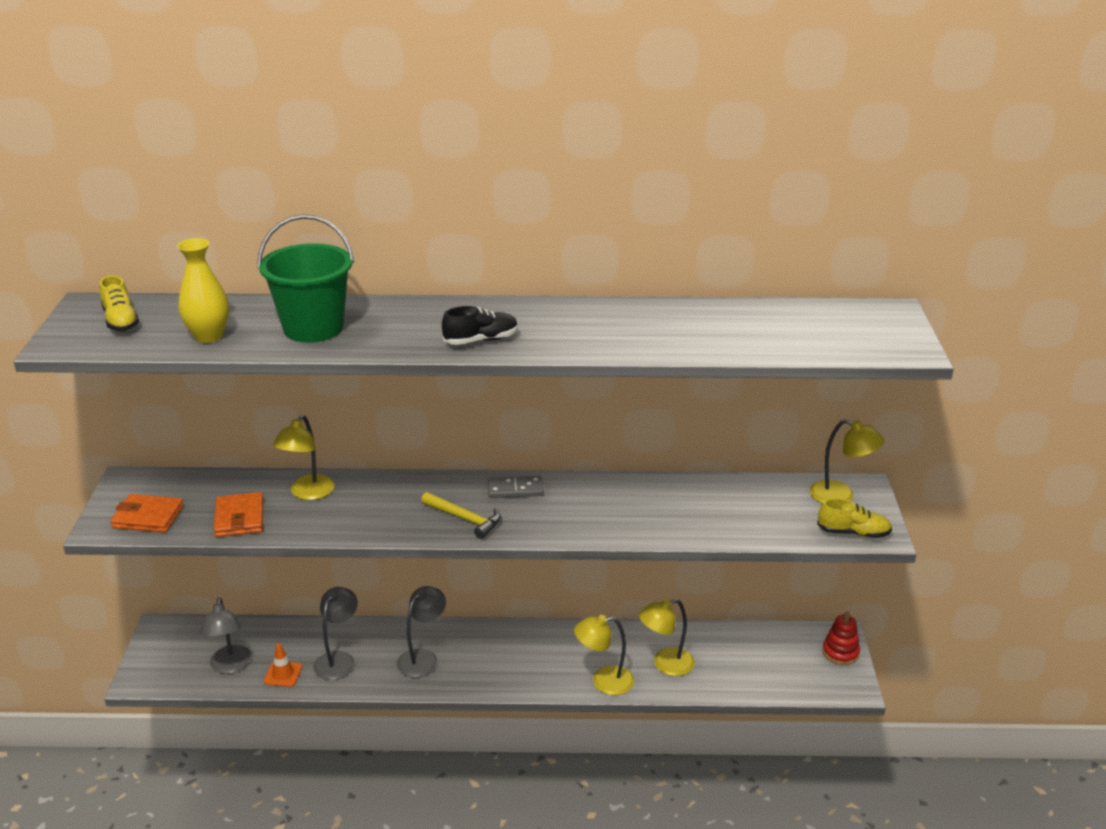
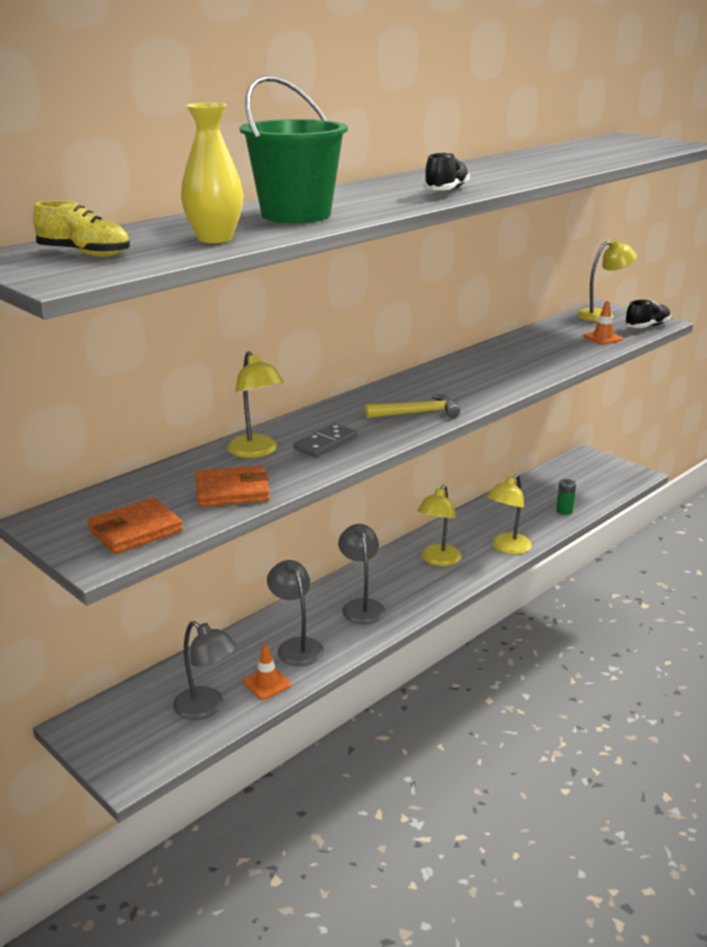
camera: 45 degrees left, 5 degrees down
(239, 518) = (232, 491): orange wallet -> orange wallet turned 45 degrees counterclockwise
(515, 489) = (413, 385): grey domino -> grey domino (326, 443)
(665, 664) = (524, 519): yellow lamp -> yellow lamp (438, 560)
(713, 679) = (564, 511): none -> green battery
(778, 523) = (602, 338): none -> orange traffic cone
(840, 652) = (601, 462): red stacking toy -> none
(853, 533) = (647, 326): yellow shoe -> black shoe

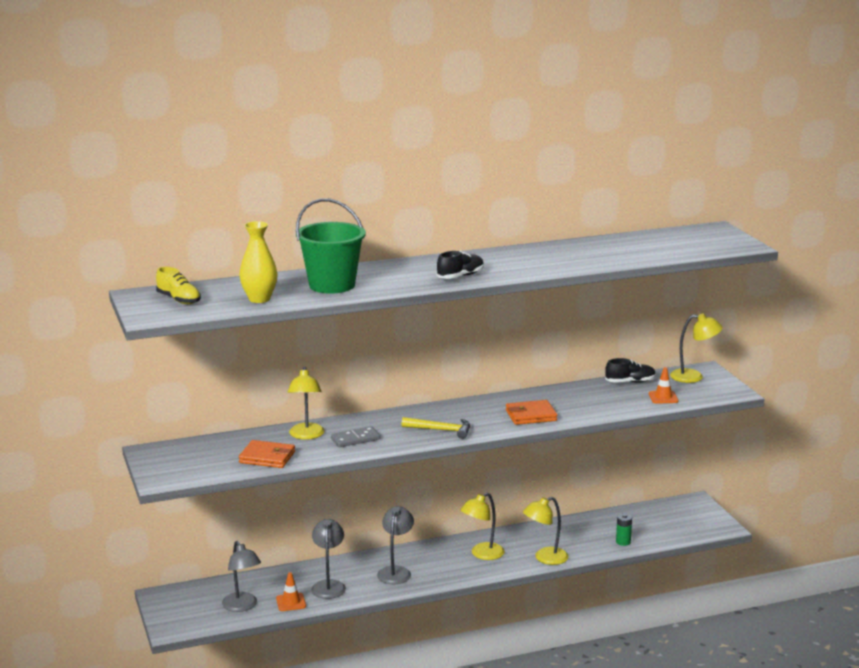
camera: 25 degrees right, 5 degrees down
(135, 530) = (192, 468): orange wallet -> orange wallet (531, 415)
(647, 326) = (716, 394): black shoe -> black shoe (630, 382)

